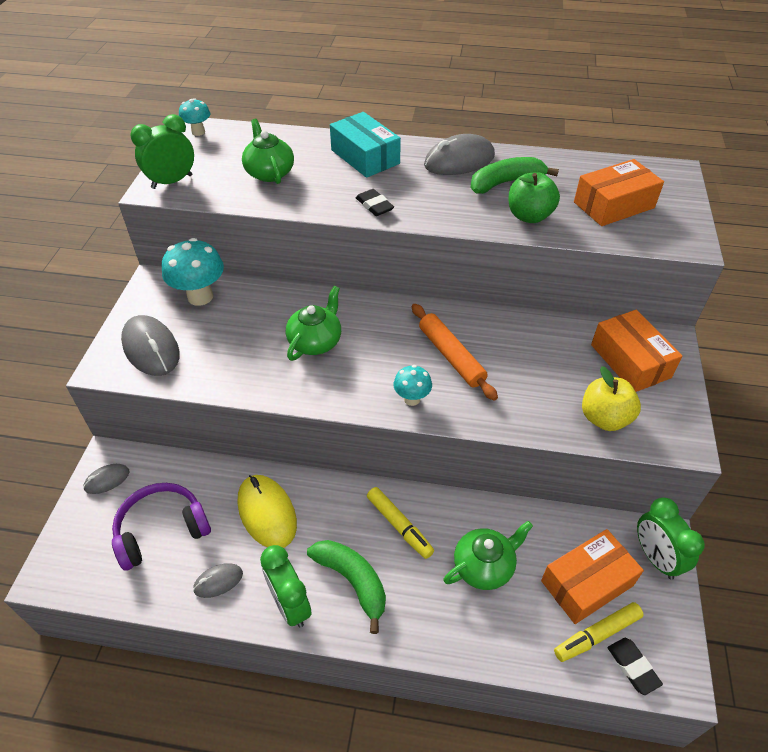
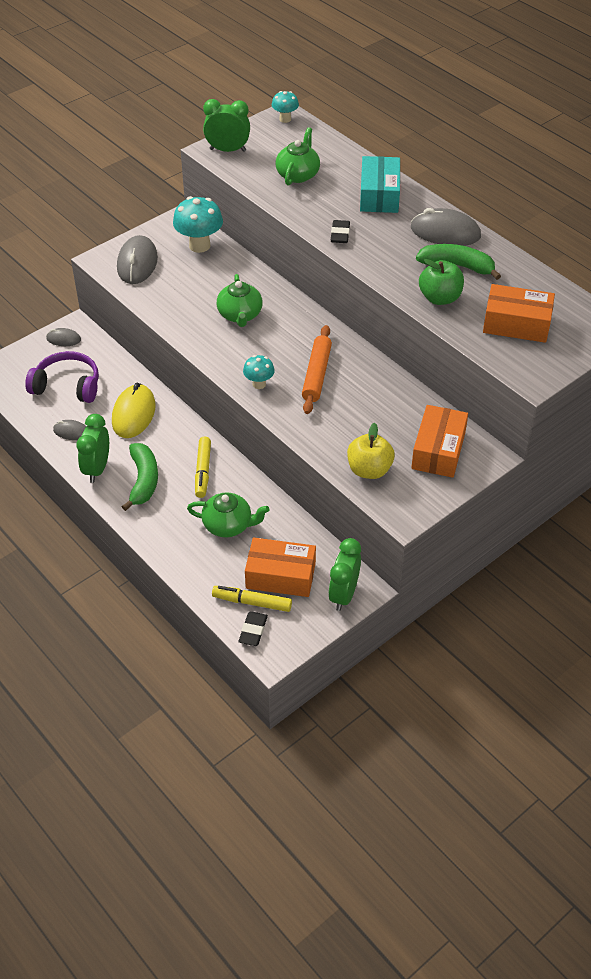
camera: 40 degrees right, 0 degrees up
(315, 341) = (240, 315): green teapot -> green teapot turned 105 degrees clockwise

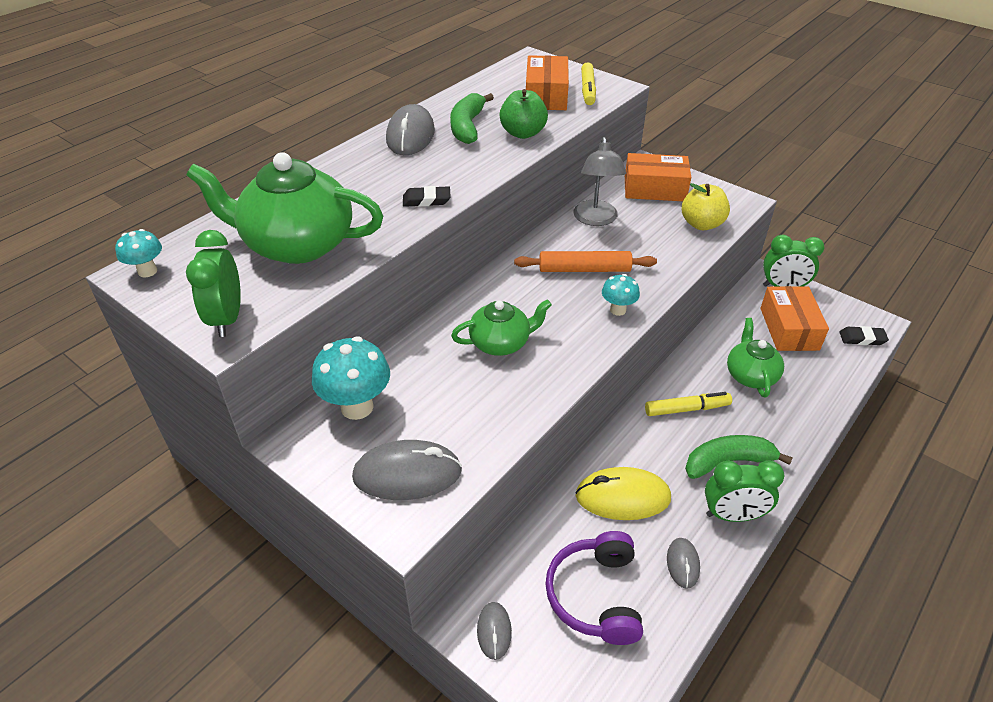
camera: 100 degrees left, 5 degrees down
(252, 602) = (832, 343): yellow marker -> yellow marker (587, 90)
(298, 174) = (297, 244): green teapot -> green teapot, size x1.76
(379, 195) = (342, 180): turquoise box -> none
(390, 396) = (596, 219): none -> grey lamp

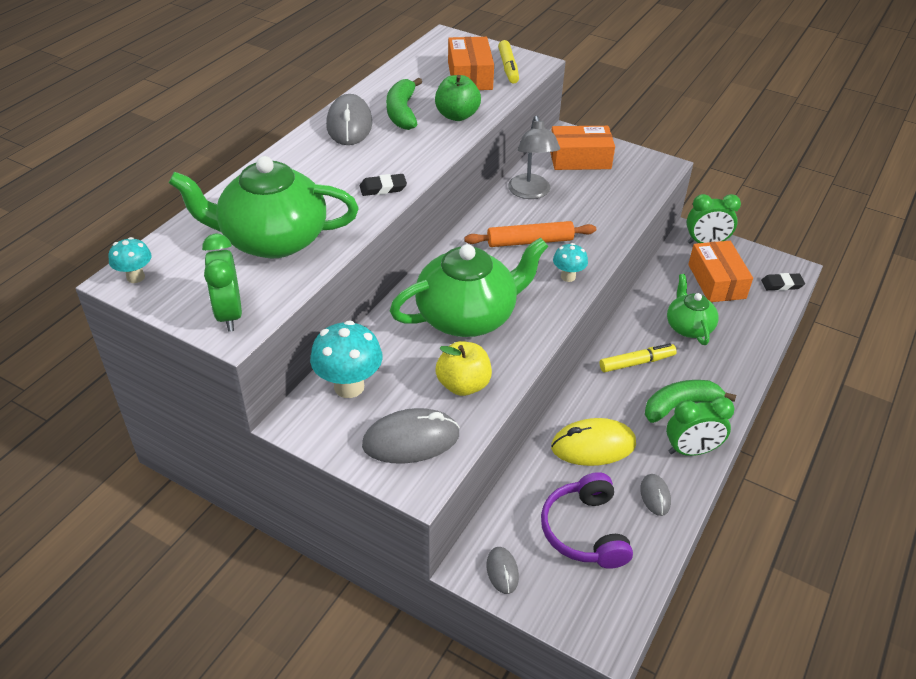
camera: 10 degrees left, 0 degrees up
(501, 343) = (468, 316): green teapot -> green teapot, size x1.76
(701, 224) = (629, 190): yellow apple -> yellow apple (463, 385)

